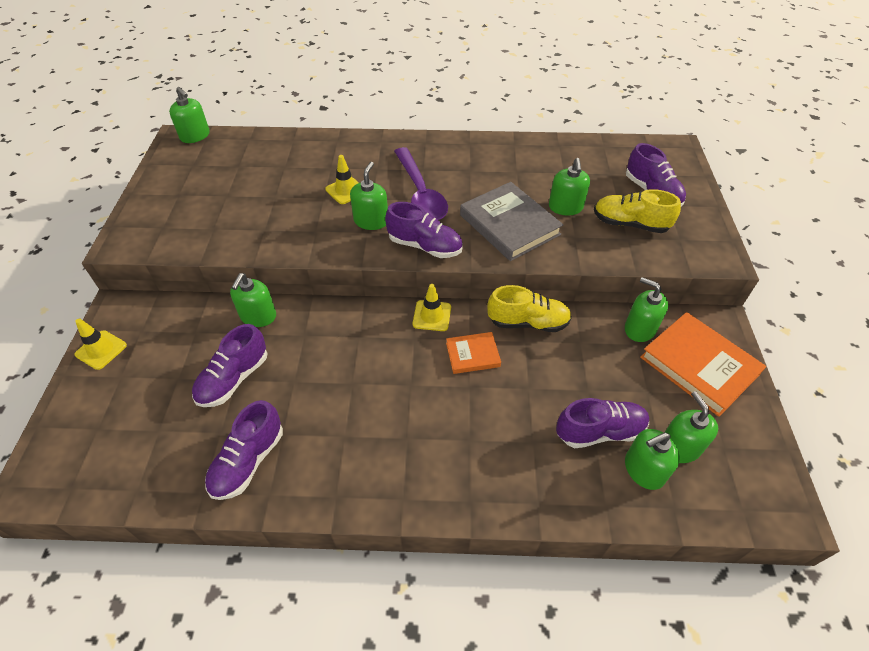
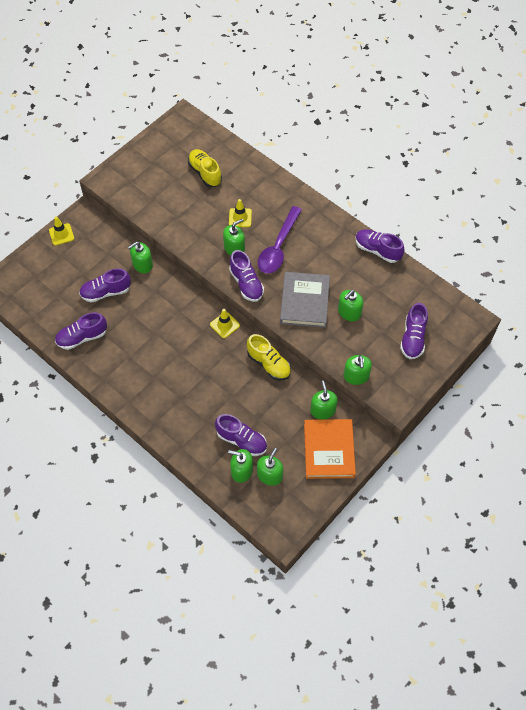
camera: 40 degrees right, 10 degrees up
(195, 136) = (193, 120): green soap dispenser -> green soap dispenser (356, 376)
(472, 355) = (223, 360): orange book -> none
(523, 143) = (377, 250): none -> purple shoe
(630, 224) = (372, 348): yellow shoe -> yellow shoe (205, 173)

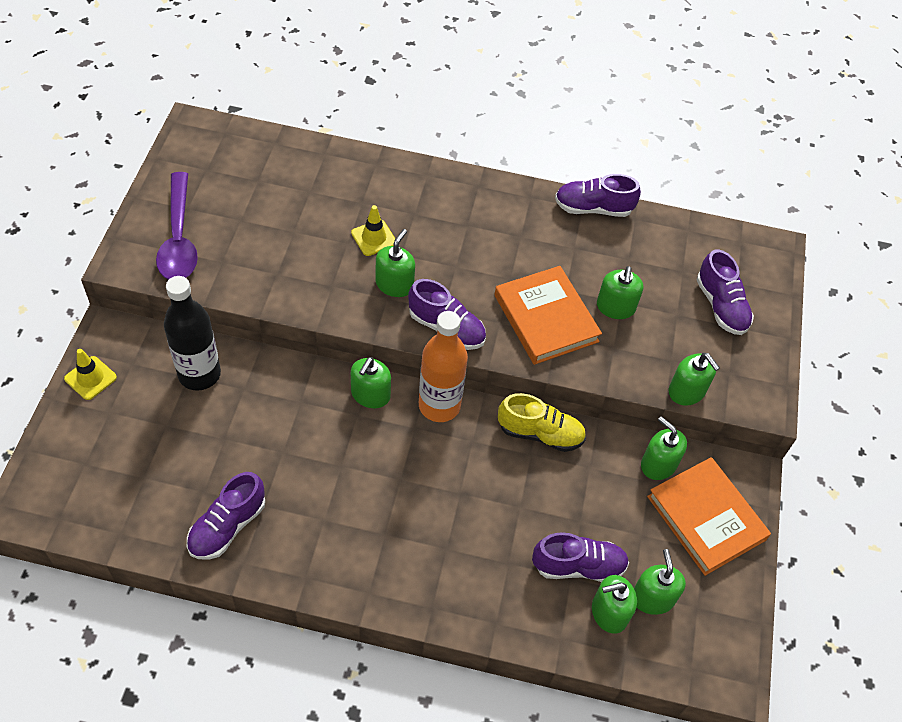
camera: 35 degrees left, 5 degrees down
(106, 292) = (222, 437): purple shoe -> none
(114, 255) = (199, 374): none -> black bottle
(142, 265) = (255, 370): green soap dispenser -> green soap dispenser (370, 395)
(205, 173) = (279, 195): yellow shoe -> none
(225, 325) = (439, 405): yellow traffic cone -> orange bottle
(278, 247) = (457, 258): purple spoon -> purple spoon (179, 239)
(304, 302) = (546, 318): grey book -> orange book

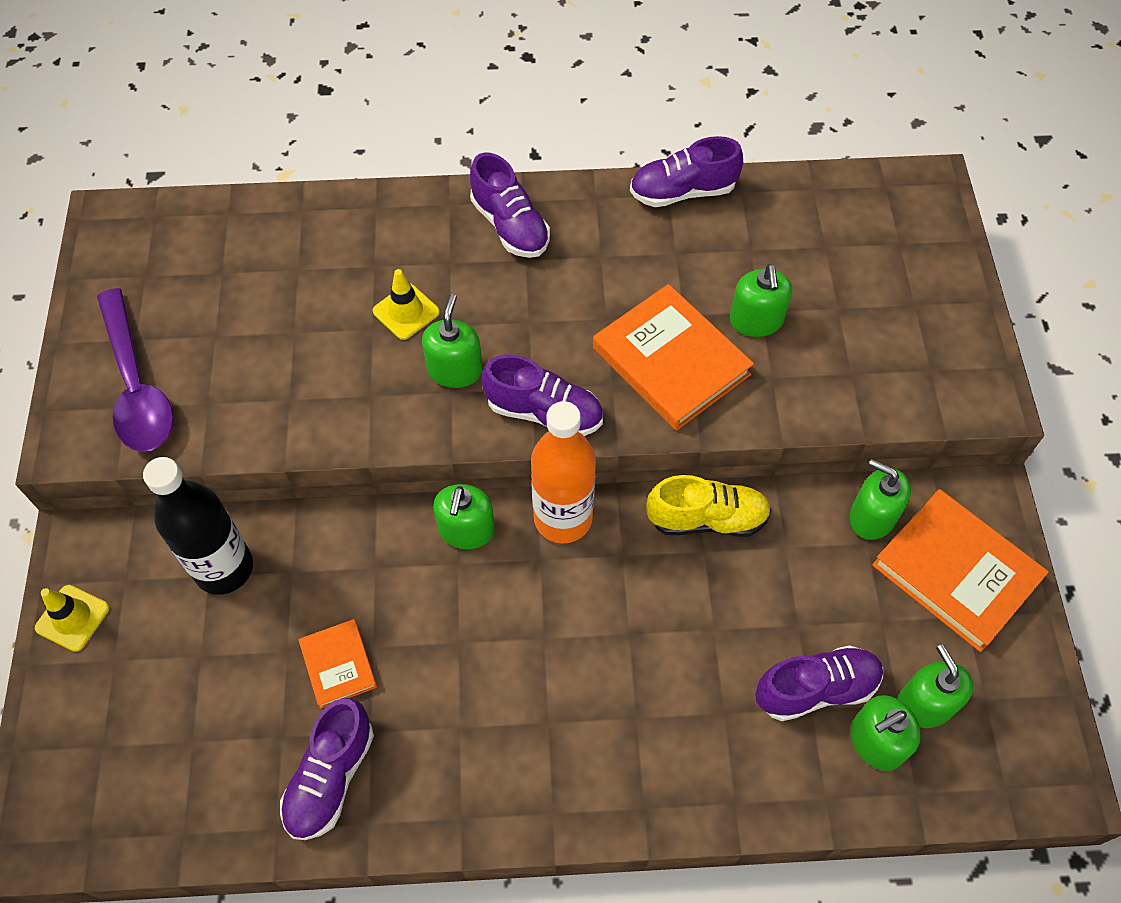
camera: 10 degrees left, 5 degrees up
(256, 457) = (338, 665): none -> orange book
(686, 391) = (885, 411): green soap dispenser -> none
(721, 306) = (890, 281): purple shoe -> purple shoe (510, 226)

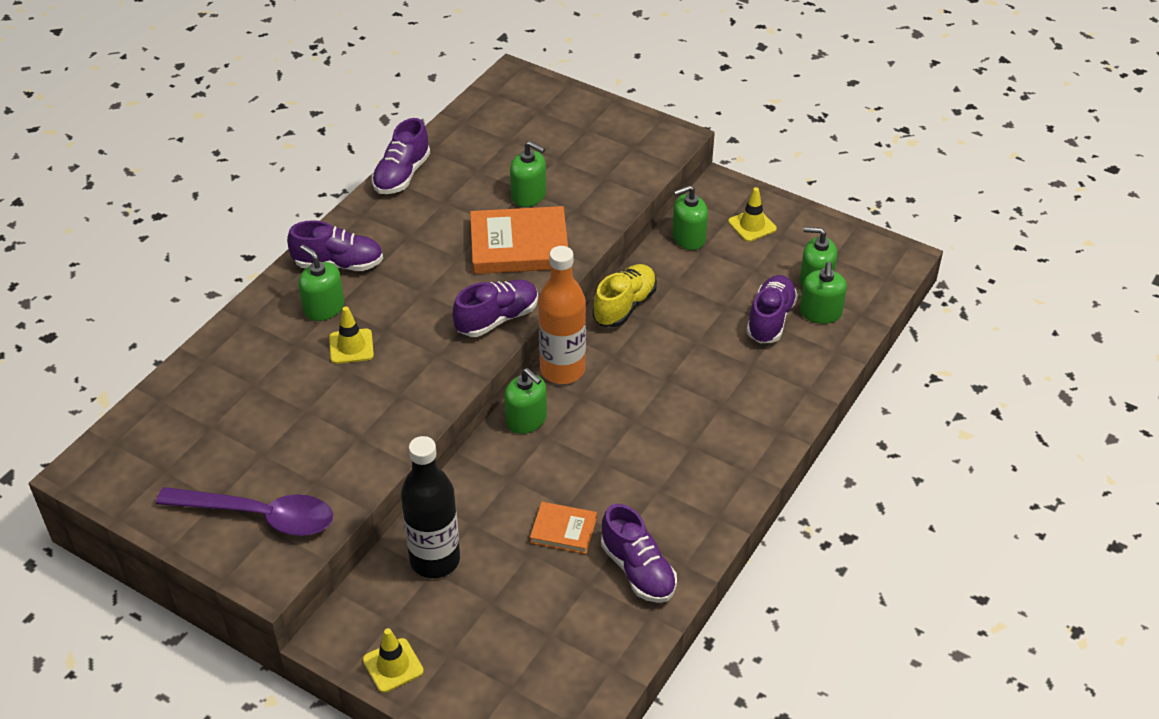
camera: 55 degrees left, 15 degrees down
(455, 370) = (422, 345): green soap dispenser -> green soap dispenser (324, 308)
(956, 572) = (752, 225): orange book -> yellow traffic cone

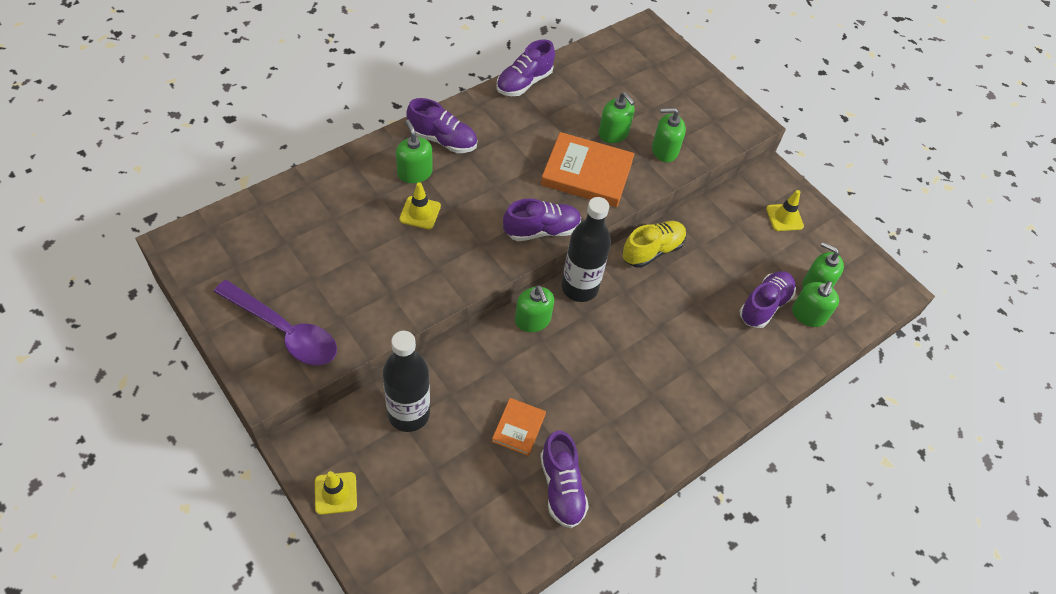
camera: 15 degrees right, 10 degrees up
(562, 370) = (579, 288): orange bottle -> black bottle
(563, 530) = (518, 428): orange book -> orange book turned 75 degrees clockwise
(688, 238) = (728, 210): green soap dispenser -> green soap dispenser (664, 150)

